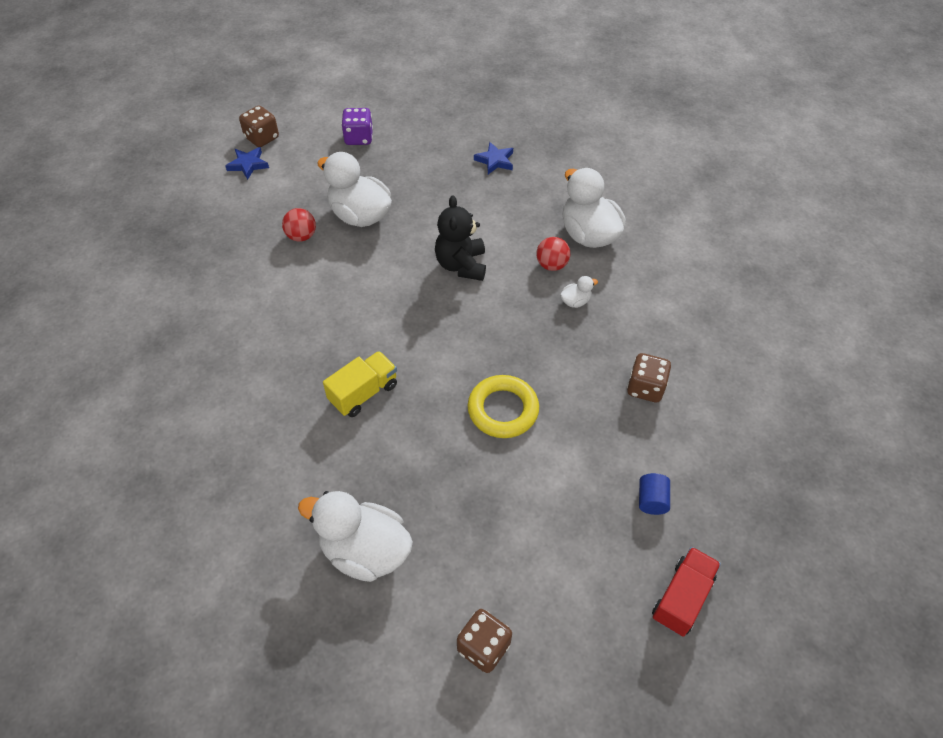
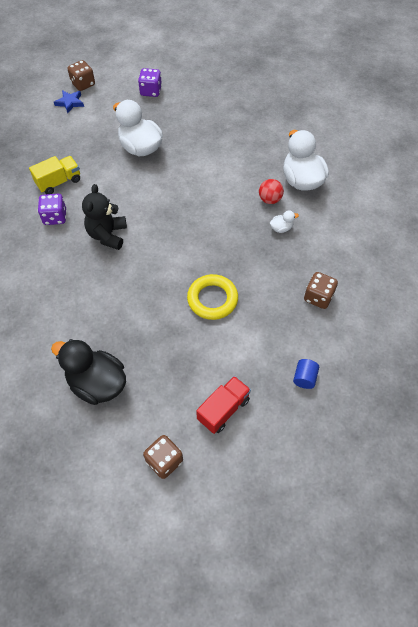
camera: 10 degrees right, 5 degrees up
(257, 324) = (55, 217): none -> purple dice
(301, 236) = (97, 158): red ball -> none
(363, 393) = (118, 274): yellow truck -> yellow truck (59, 182)
(365, 551) = (97, 383): white duck -> black duck
(461, 265) = (205, 192): black teddy bear -> black teddy bear (107, 235)
(495, 161) = (245, 118): blue star -> none
(682, 598) = (310, 449): red truck -> red truck (223, 409)

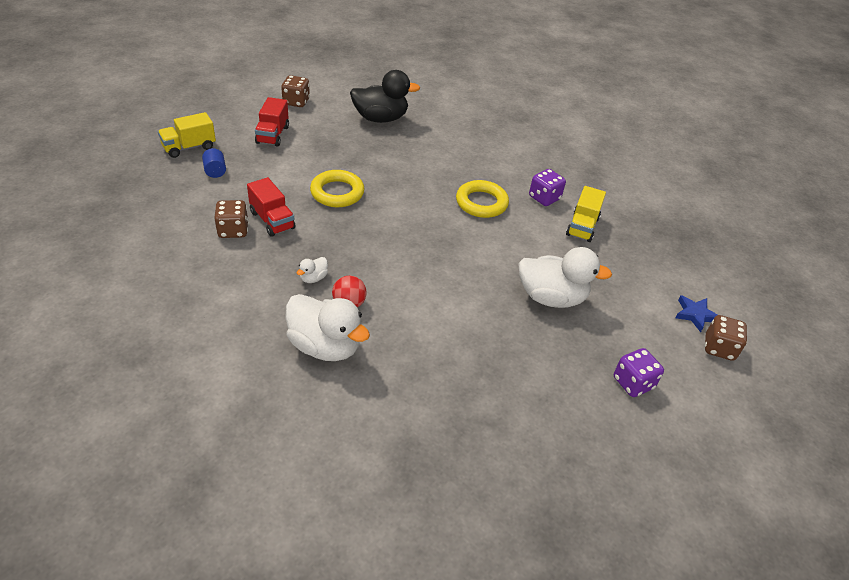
camera: 140 degrees right, 15 degrees down
(107, 235) = (481, 203): black teddy bear -> yellow ring
(282, 293) = (272, 220): none -> red truck
(316, 429) = (189, 147): none -> yellow truck

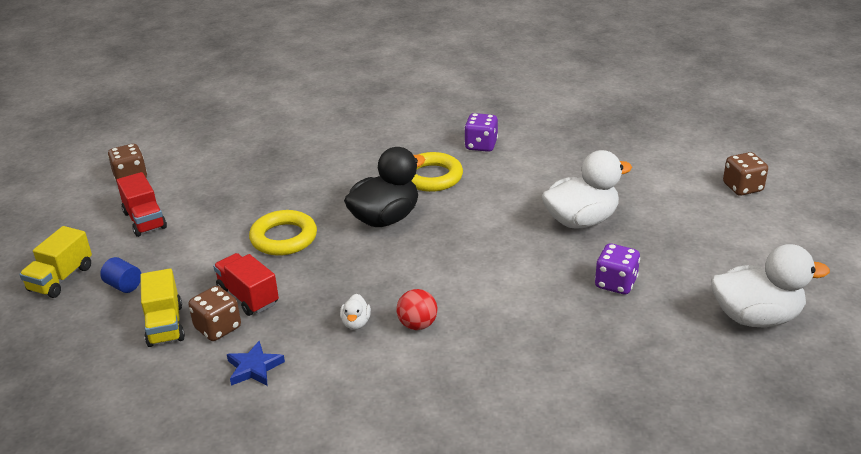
camera: 30 degrees left, 10 degrees down
(272, 220) = (248, 297): red truck -> red truck turned 150 degrees counterclockwise
(325, 346) = (440, 371): white duck -> white duck (756, 317)
(380, 118) = (243, 151): black duck -> black duck (385, 218)
(582, 227) = (539, 152): yellow truck -> yellow truck (165, 325)
(633, 383) = (714, 248): purple dice -> purple dice (615, 283)
(695, 314) = (699, 173): blue star -> blue star (254, 368)

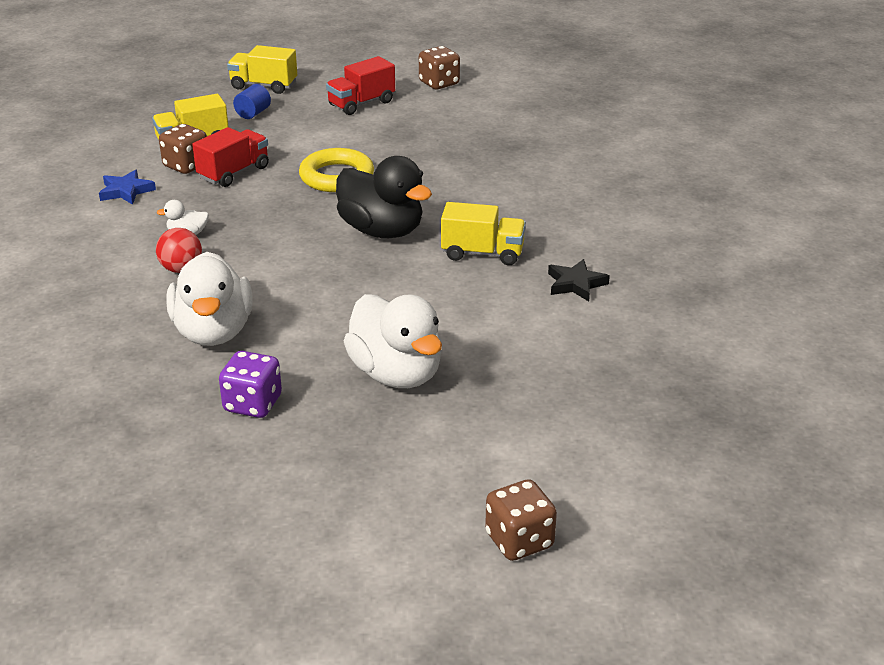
camera: 80 degrees right, 0 degrees up
(432, 177) = (482, 253): yellow ring -> yellow truck
(481, 145) = (576, 284): purple dice -> black star
(756, 317) = (173, 528): white duck -> white duck (213, 332)

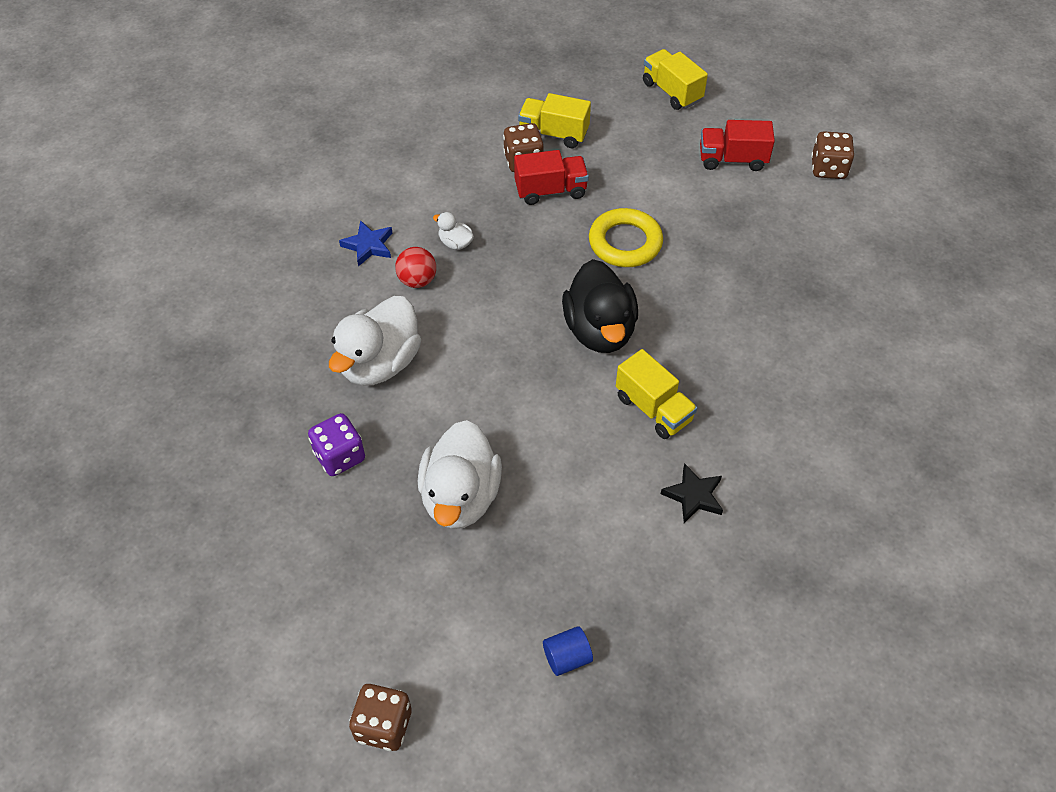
camera: 40 degrees right, 20 degrees up
(126, 191) = (455, 166): blue star -> blue star (368, 245)
(253, 113) = (631, 124): blue cylinder -> blue cylinder (567, 657)

